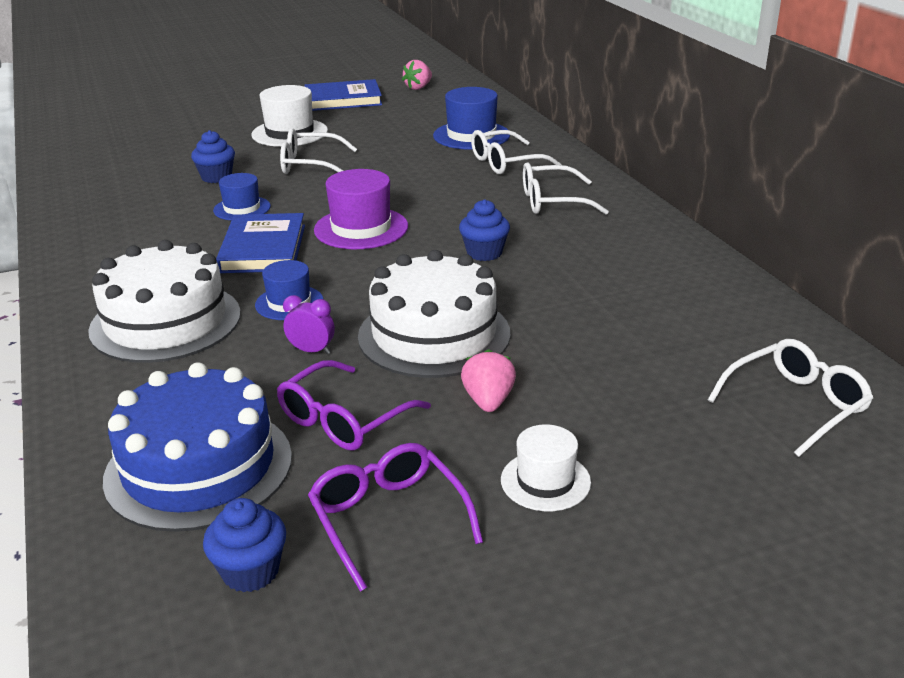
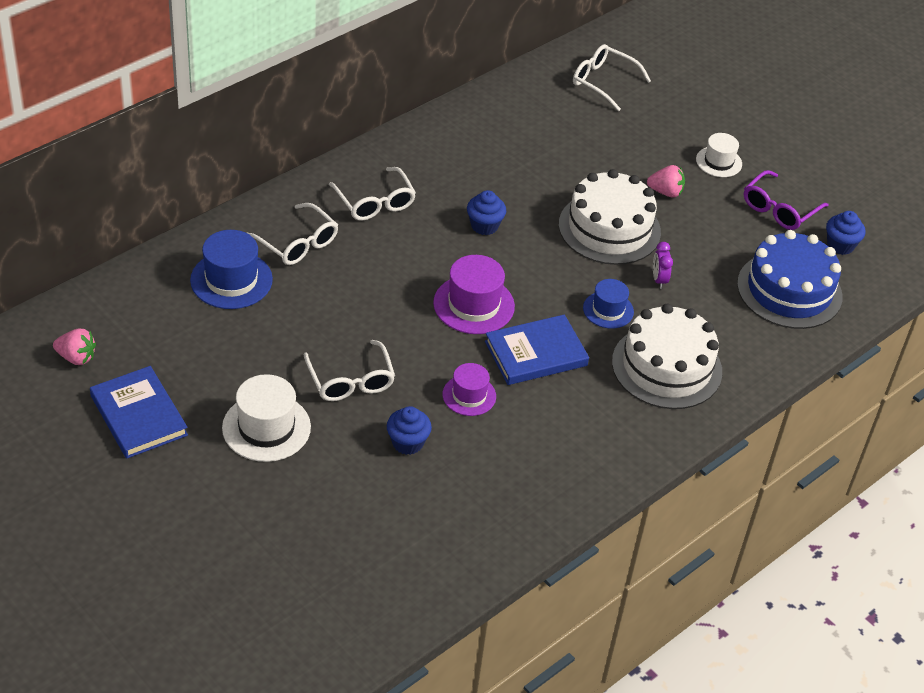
camera: 115 degrees left, 15 degrees up
(242, 208) = (469, 395): blue hat -> purple hat
(344, 419) = (716, 245): purple glasses -> none
(488, 401) = (665, 192): pink strawberry -> pink strawberry turned 150 degrees counterclockwise

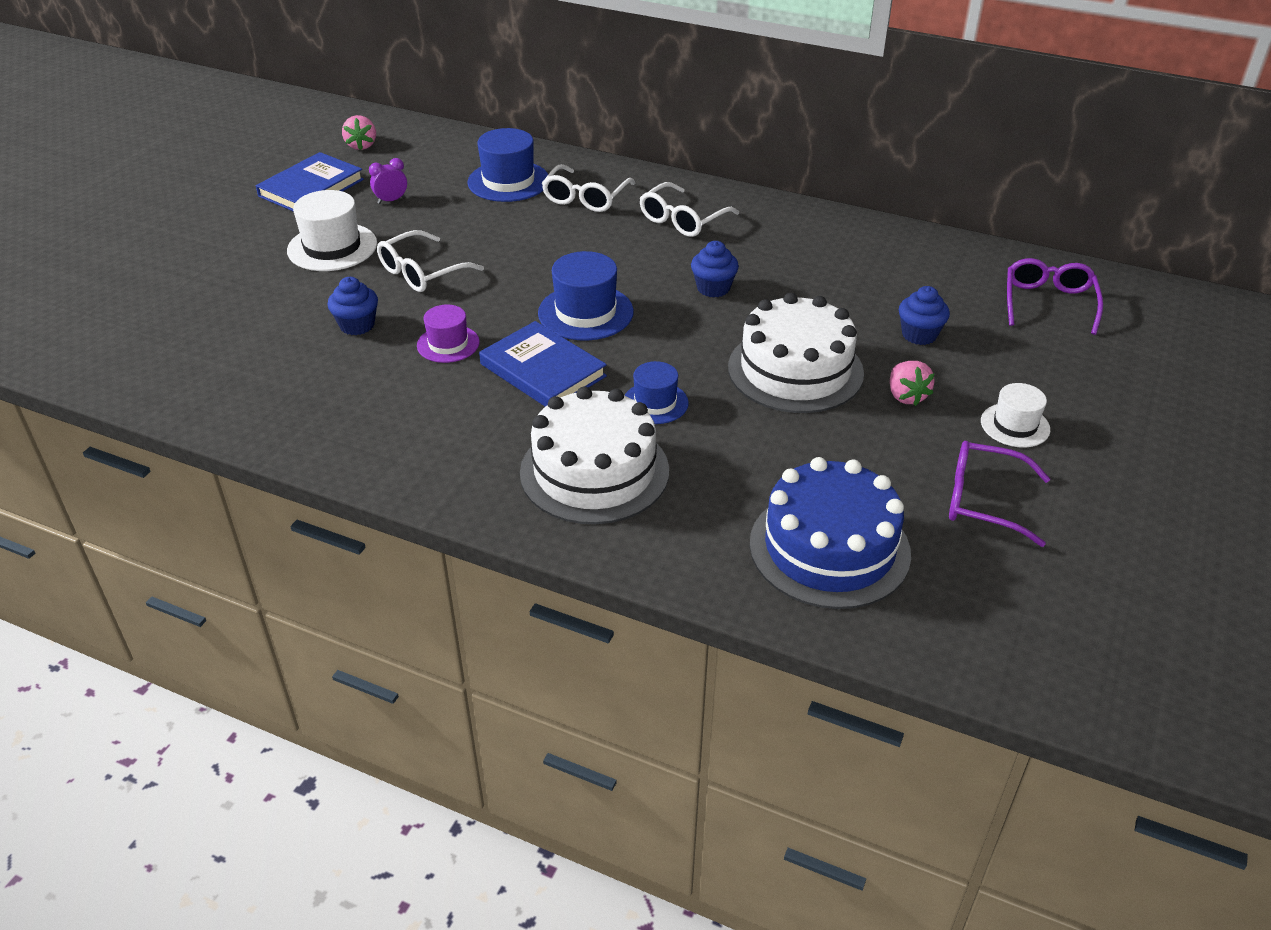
camera: 70 degrees right, 5 degrees down
(474, 305) = (585, 312): purple hat -> blue hat
(603, 82) = (1048, 303): white glasses -> purple glasses
(659, 280) = (742, 428): purple clock -> purple clock (391, 200)
(840, 245) = (974, 580): blue cupcake -> blue cupcake (919, 335)

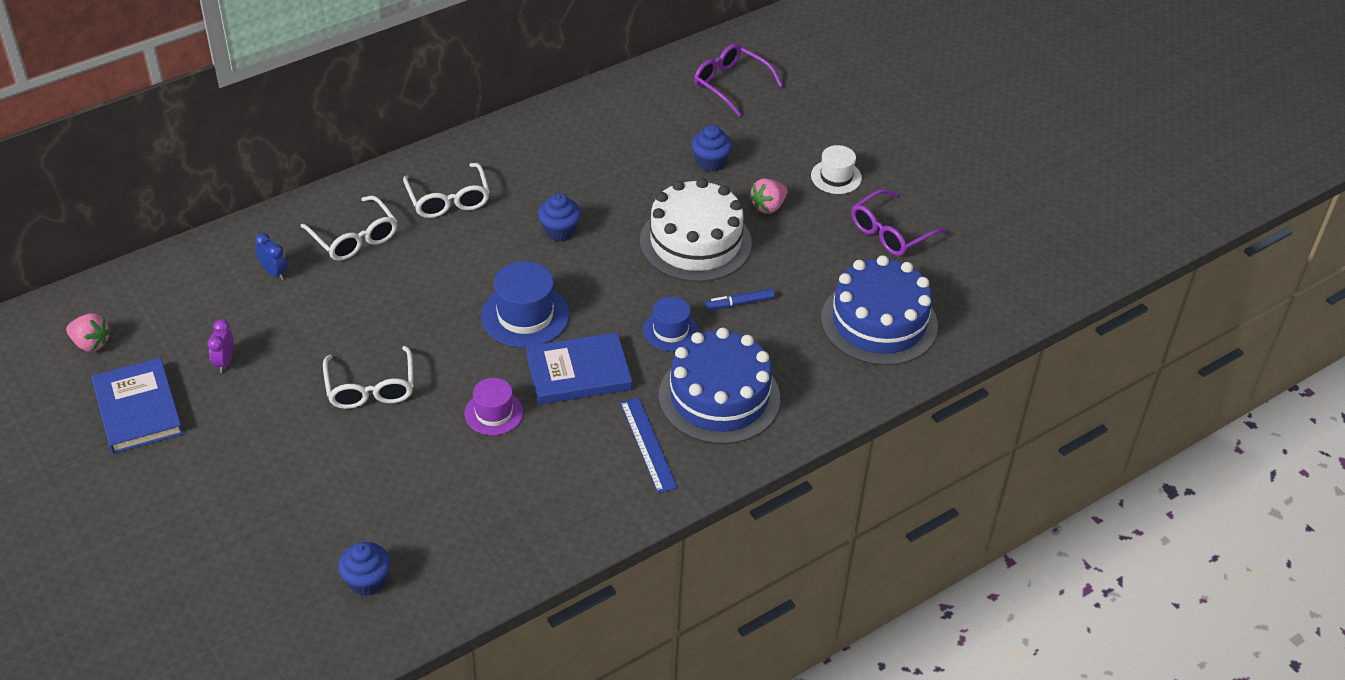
camera: 60 degrees left, 5 degrees up
(332, 247) = (267, 432): white hat -> none
(357, 325) = (413, 459): blue cupcake -> blue cupcake (367, 581)
(486, 450) = (648, 444): none -> blue ruler
(508, 181) = (274, 272): blue hat -> blue clock
(594, 471) = (719, 397): white cake -> blue cake
(742, 432) = (739, 303): none -> blue marker
(906, 396) = (768, 206): pink strawberry -> pink strawberry turned 120 degrees clockwise

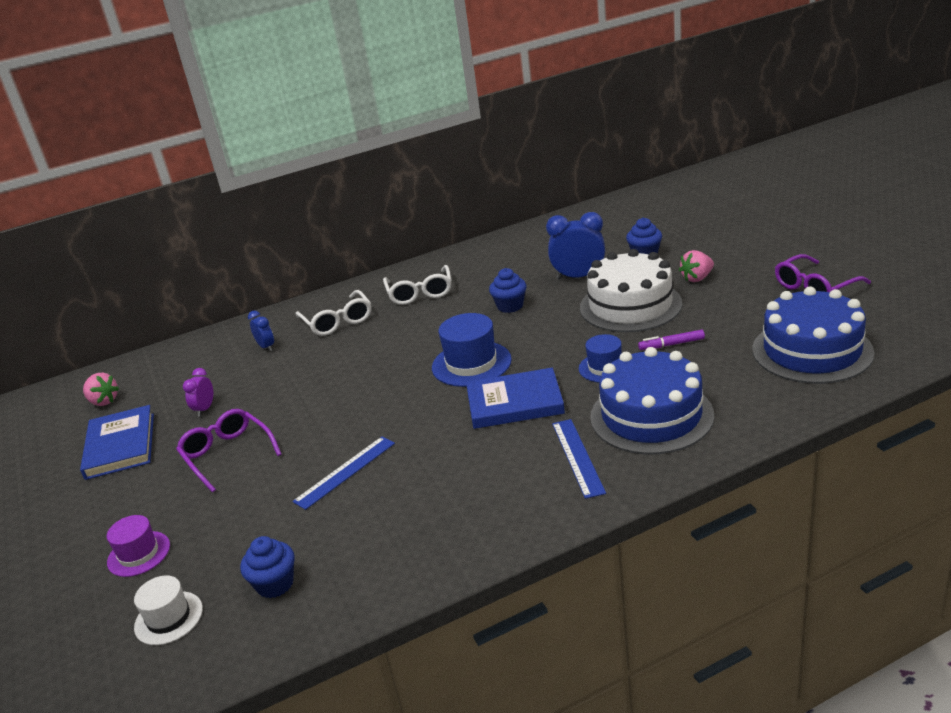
camera: 15 degrees right, 15 degrees down
(370, 388) = (323, 422): white glasses -> none
(410, 454) = (345, 472): none -> blue ruler
(494, 413) = (430, 437): purple hat -> purple hat (139, 554)
(636, 191) = (578, 277): none -> blue clock
(730, 84) = (662, 208): purple glasses -> purple glasses (227, 454)
(739, 303) = (671, 344): blue marker -> purple marker
(836, 177) = (759, 255): white hat -> white hat (168, 618)

